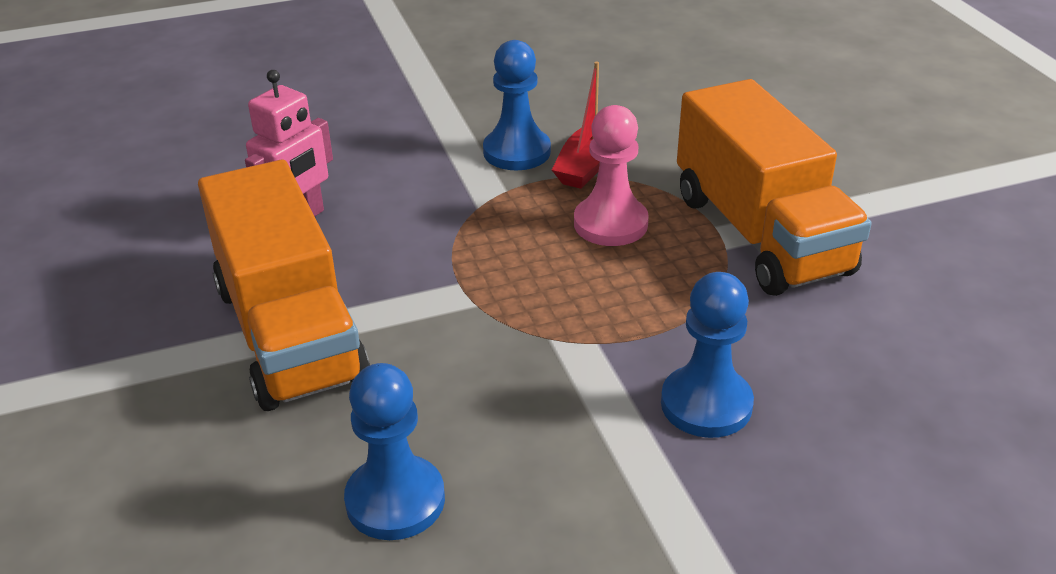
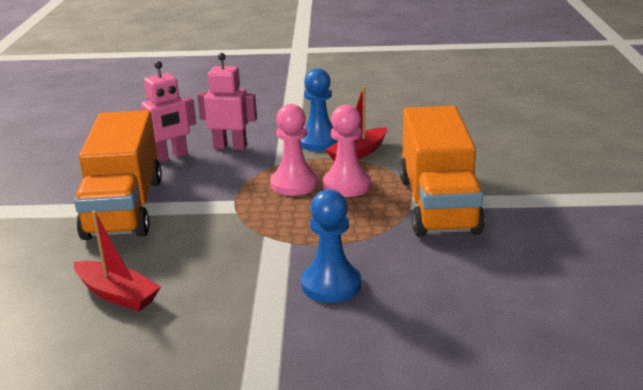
camera: 20 degrees right, 10 degrees down
(384, 184) = (230, 147): none -> pink robot
(395, 500) = (117, 294): blue pawn -> red boat
(531, 236) = (294, 184): none -> pink pawn

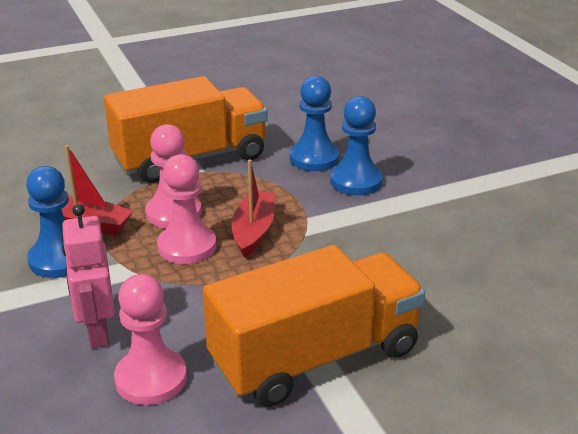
camera: 115 degrees left, 5 degrees up
(117, 294) = (466, 284): red boat -> red boat (254, 231)
(171, 157) = (151, 379): pink robot -> pink pawn
(397, 271) = (314, 158): none -> blue pawn

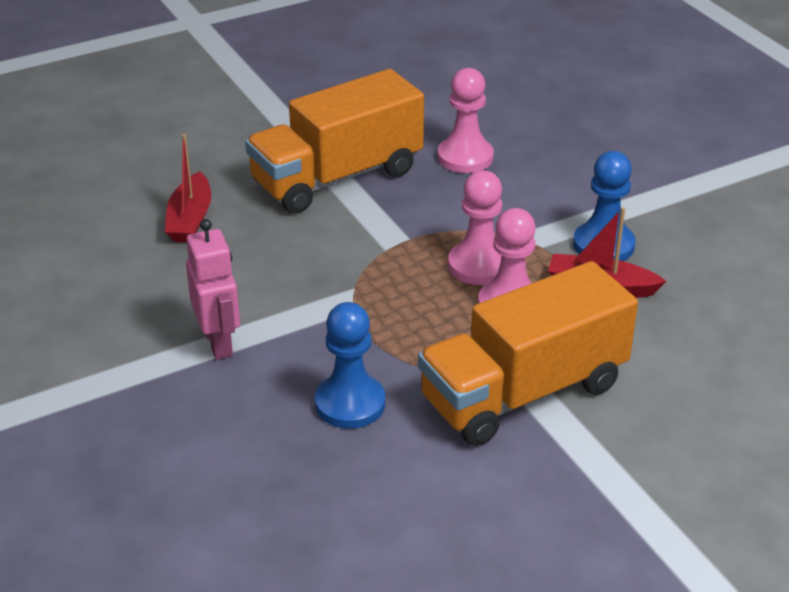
camera: 175 degrees right, 5 degrees up
(97, 331) = (526, 186): pink robot -> pink robot (219, 343)
(254, 231) = (411, 288): red boat -> red boat (190, 219)
(356, 181) = (293, 365): blue pawn -> none

